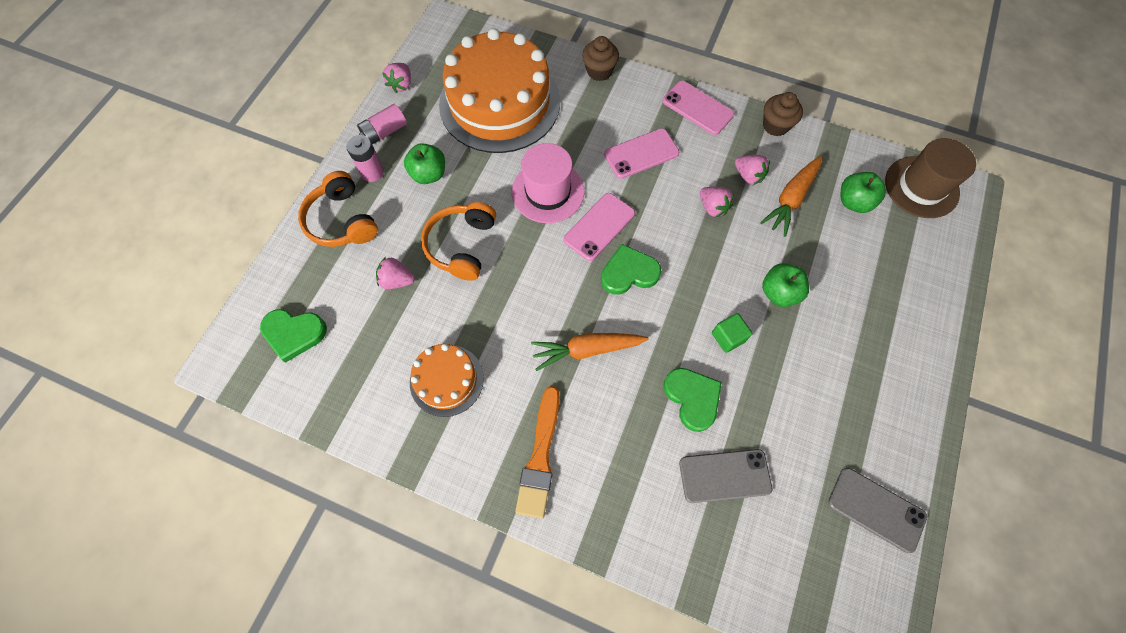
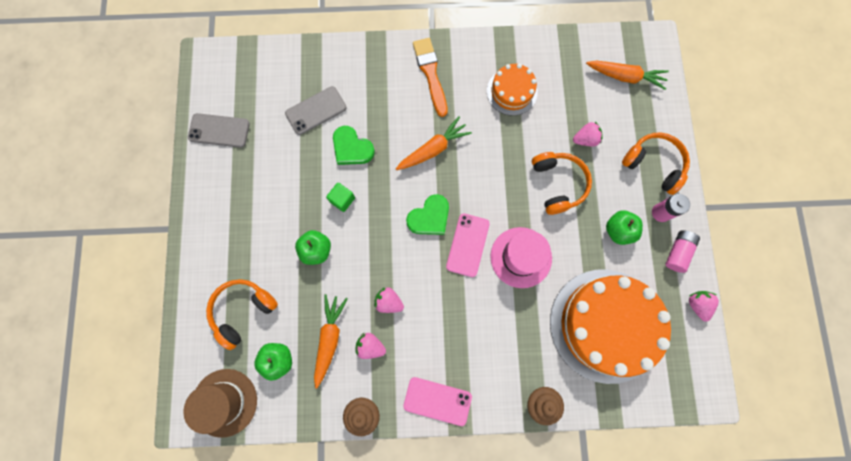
camera: 155 degrees right, 10 degrees up
(294, 333) = (625, 77): green heart -> orange carrot
(641, 154) = (465, 328): pink phone -> none
(884, 264) = (243, 311): none -> orange headphones

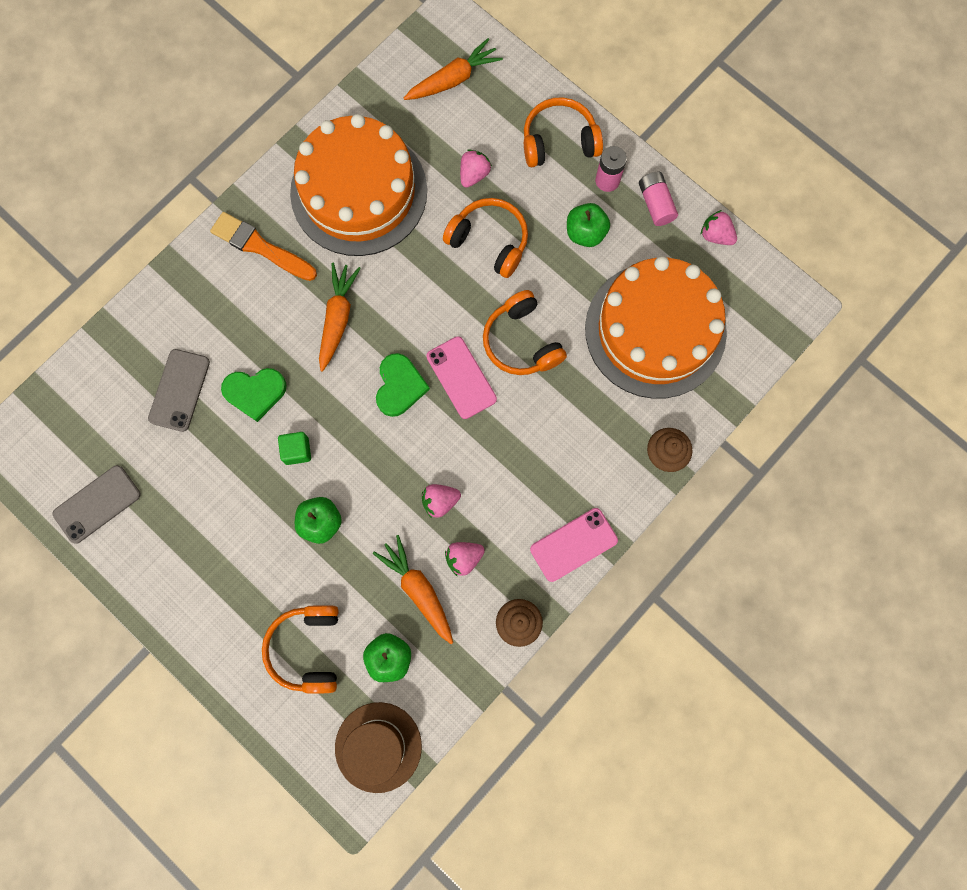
camera: 45 degrees left, 0 degrees up
(512, 91) = (359, 191): orange cake -> orange cake, size x2.00
(521, 257) = (521, 342): pink hat -> orange headphones

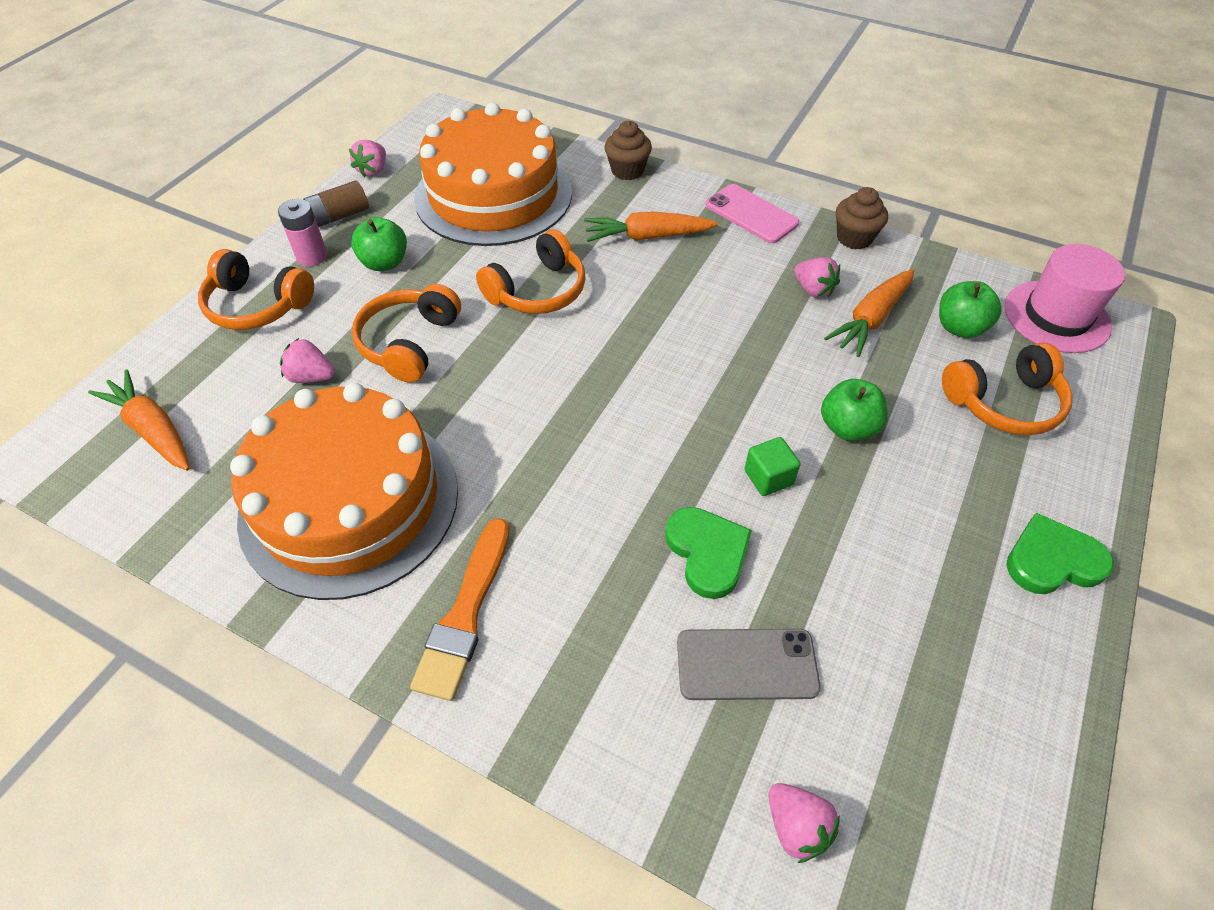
camera: 105 degrees left, 25 degrees down
(97, 504) = (990, 735): grey phone -> none
(338, 318) = (559, 478): orange carrot -> orange carrot (646, 237)
(378, 747) = (1056, 316): brown hat -> pink hat
(399, 386) = (634, 389): green heart -> green heart (1052, 560)
(440, 501) = (761, 322): pink strawberry -> pink strawberry (796, 826)
(461, 377) = (601, 333): pink phone -> none
(559, 141) = (257, 305): orange headphones -> orange headphones turned 45 degrees counterclockwise
(655, 204) = (339, 216): pink battery -> brown battery

